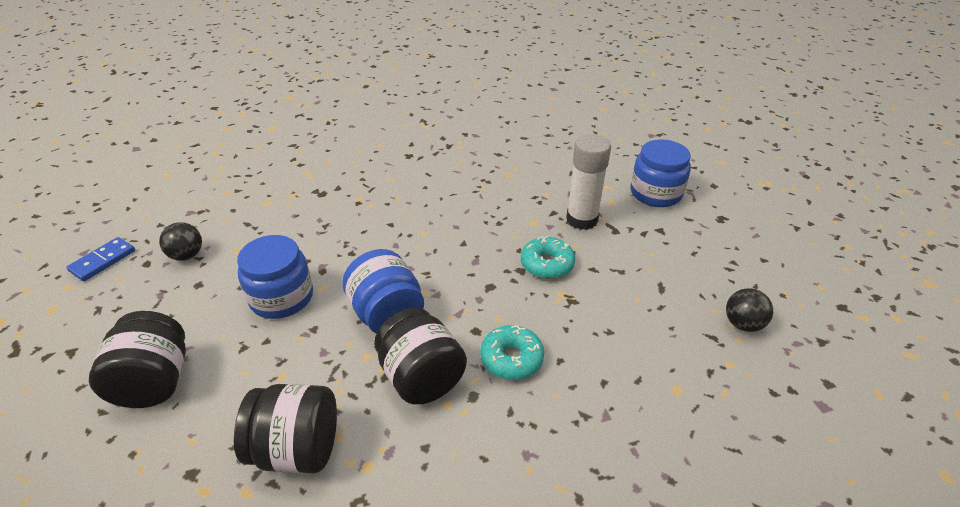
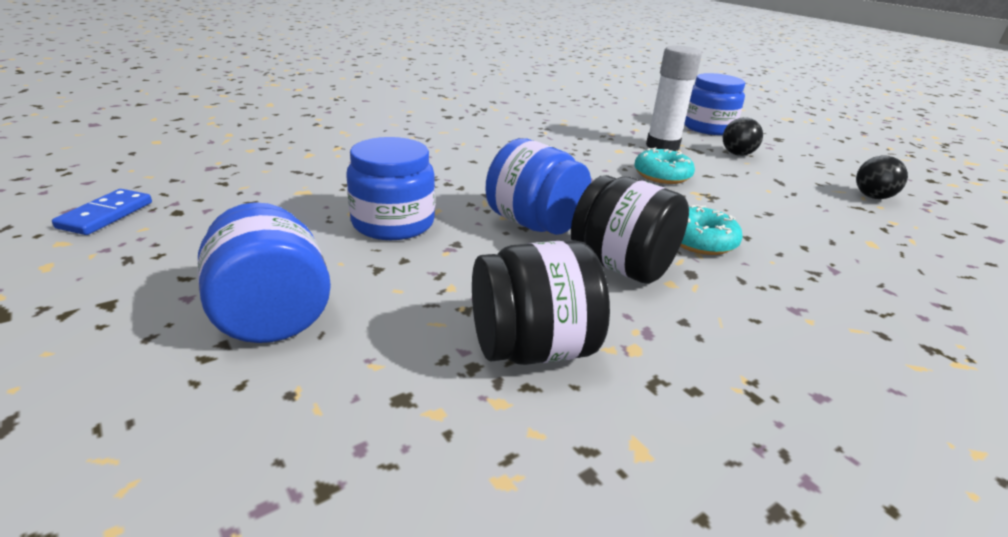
camera: 20 degrees left, 10 degrees down
(155, 382) = (272, 315): black jar -> blue jar
(187, 255) = (233, 201): black ball -> black ball (737, 154)

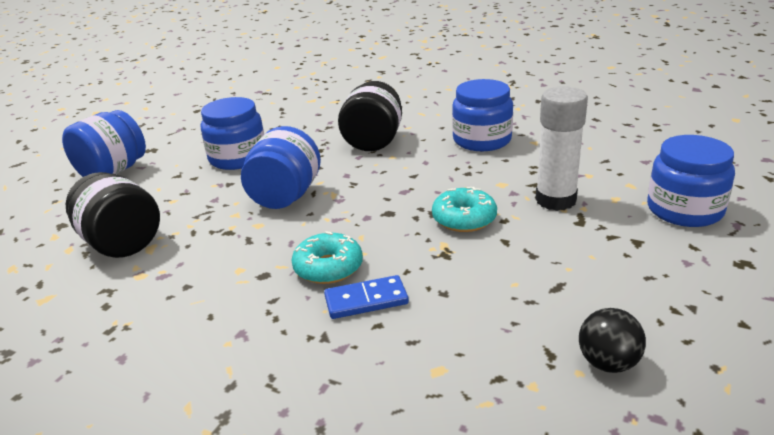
camera: 65 degrees right, 0 degrees up
(106, 215) = (178, 101): blue domino -> blue domino (366, 300)
(534, 133) = (482, 140): none -> blue jar
(622, 266) = (248, 245): black jar -> black jar (373, 141)
(737, 154) = (611, 245): black ball -> none

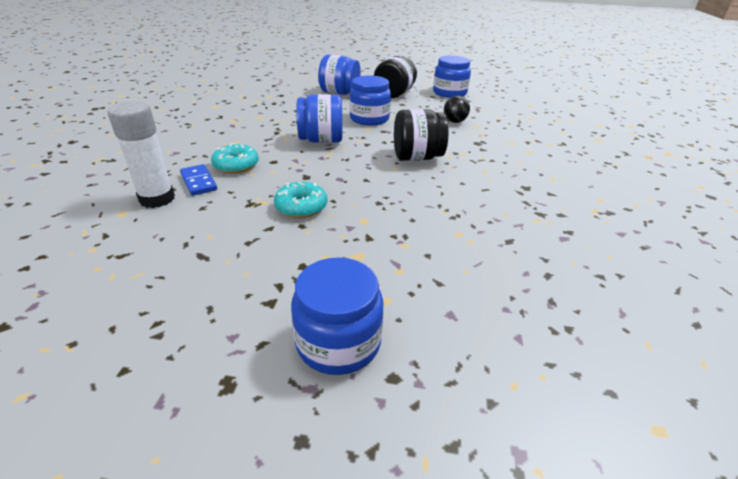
camera: 70 degrees right, 5 degrees up
(122, 243) = (263, 110): black jar -> black jar (394, 94)
(482, 140) = (446, 204): blue jar -> blue jar (449, 93)
(555, 200) = (341, 251): white glue stick -> white glue stick (157, 199)
(608, 363) = (100, 282): black ball -> black ball (454, 121)

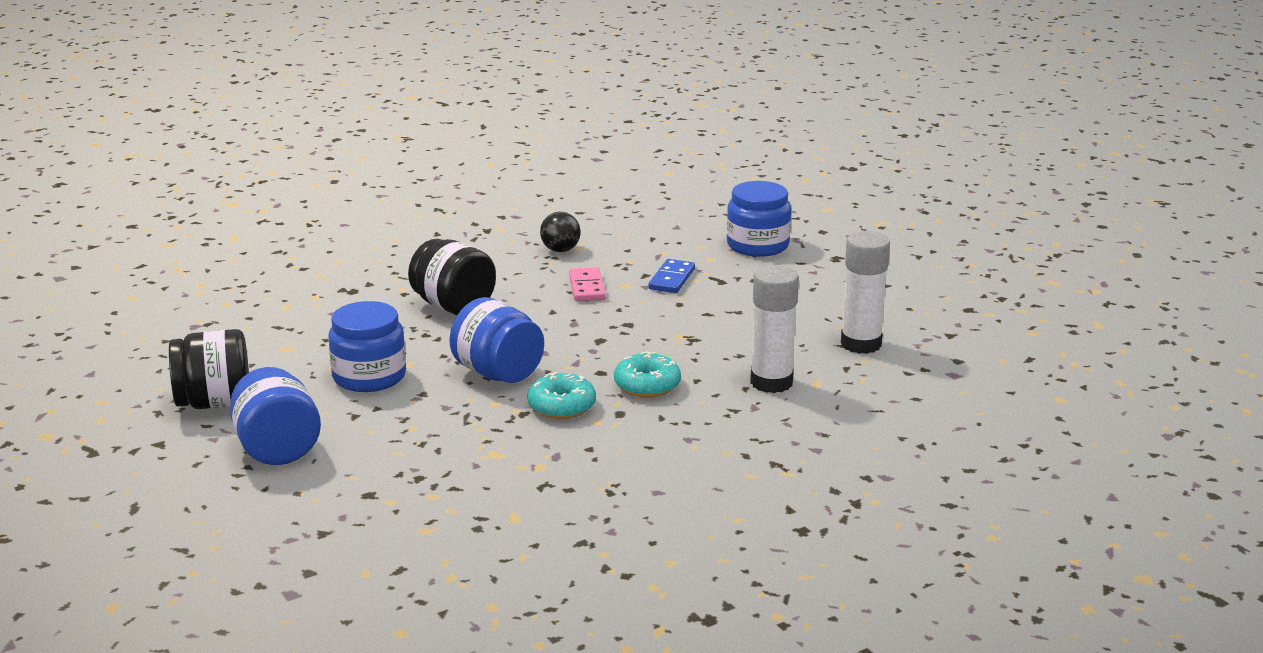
camera: 130 degrees left, 10 degrees down
(105, 264) = (861, 344): none -> white glue stick
(199, 182) = (711, 383): blue domino -> blue domino (671, 279)
(301, 207) = (655, 316): turquoise donut -> turquoise donut (561, 406)
(382, 205) = (587, 287): none -> pink domino
(449, 93) = (141, 365): blue jar -> none
(454, 121) = (290, 322): black ball -> black ball (560, 250)

